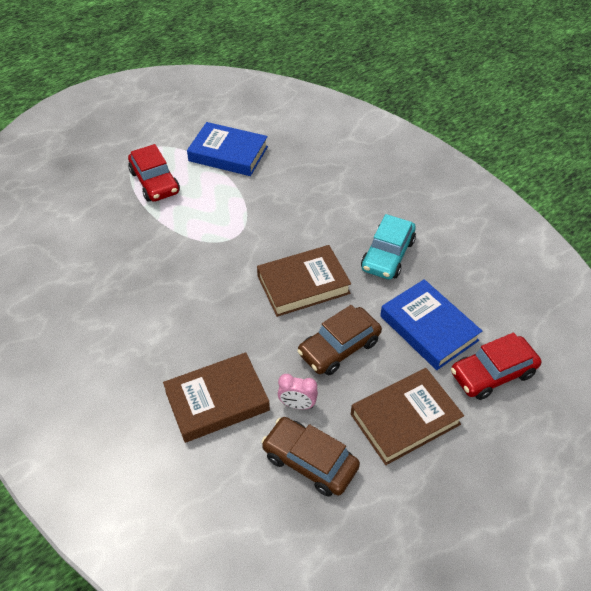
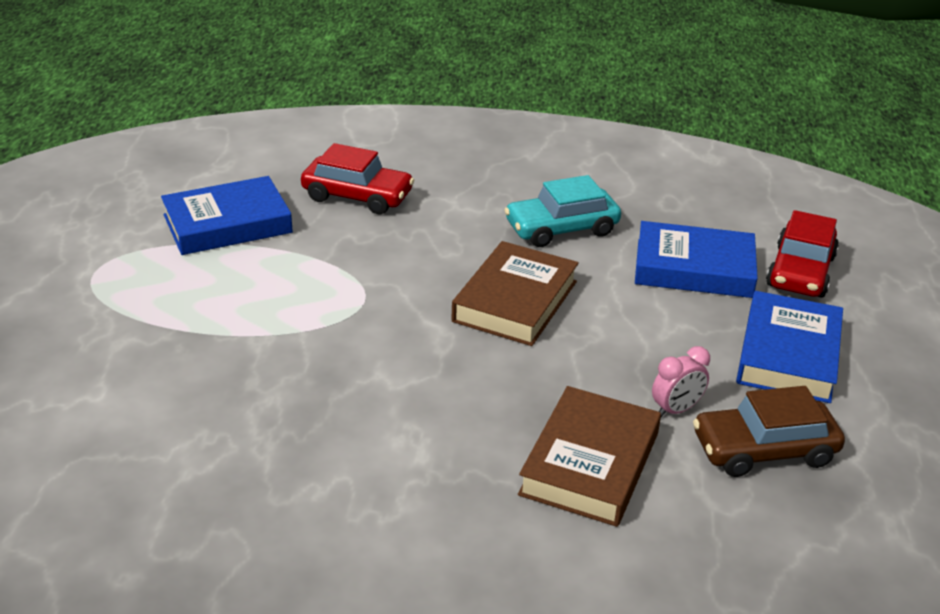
camera: 45 degrees left, 15 degrees down
(155, 182) = (166, 298): red car -> red car (357, 196)
(339, 347) = (638, 334): brown car -> none
(387, 255) = (561, 229): turquoise car -> turquoise car turned 90 degrees clockwise
(405, 419) = (788, 354): brown book -> blue book

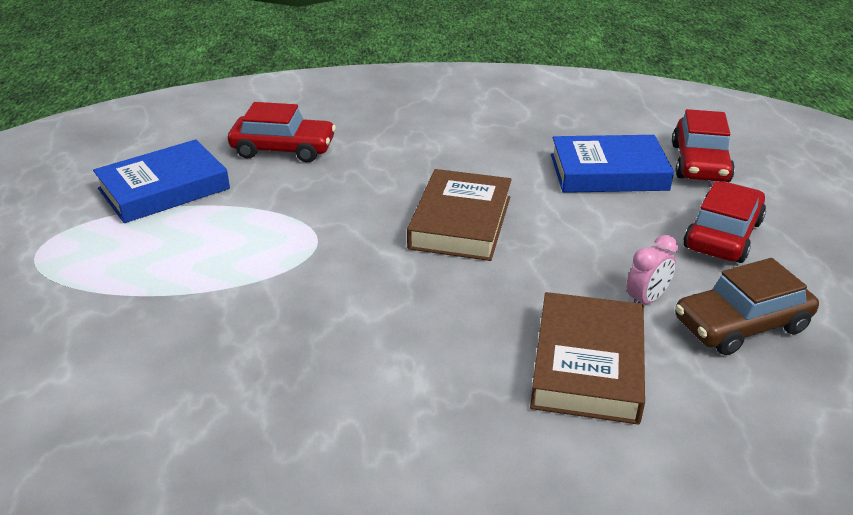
camera: 10 degrees left, 0 degrees up
(561, 229) = (479, 154): turquoise car -> none
(788, 354) = (722, 235): blue book -> red car

